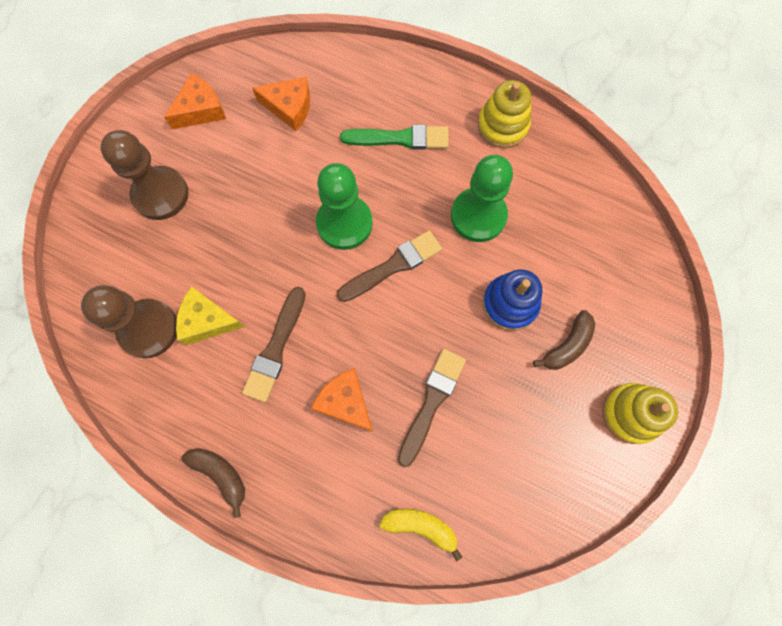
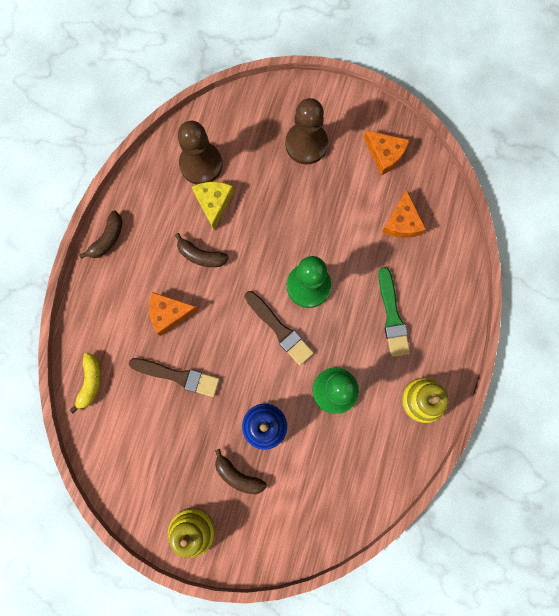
camera: 80 degrees right, 5 degrees up
(275, 348) = (201, 256): brown brush -> brown banana
(345, 402) = (169, 313): orange cheese -> orange cheese turned 135 degrees counterclockwise

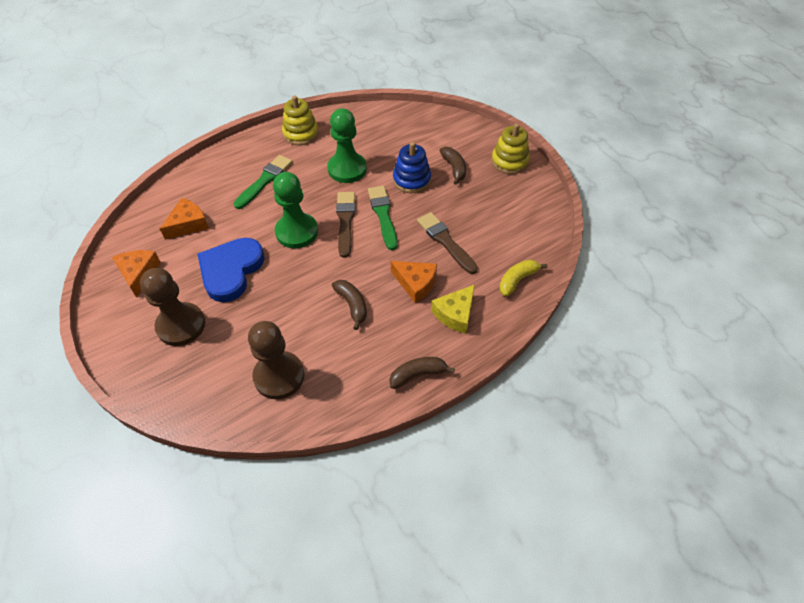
camera: 140 degrees left, 25 degrees down
(213, 203) = (302, 336): yellow cheese -> yellow cheese (455, 314)
(254, 362) = (383, 215): none -> green brush
(320, 211) = (231, 270): none -> blue heart

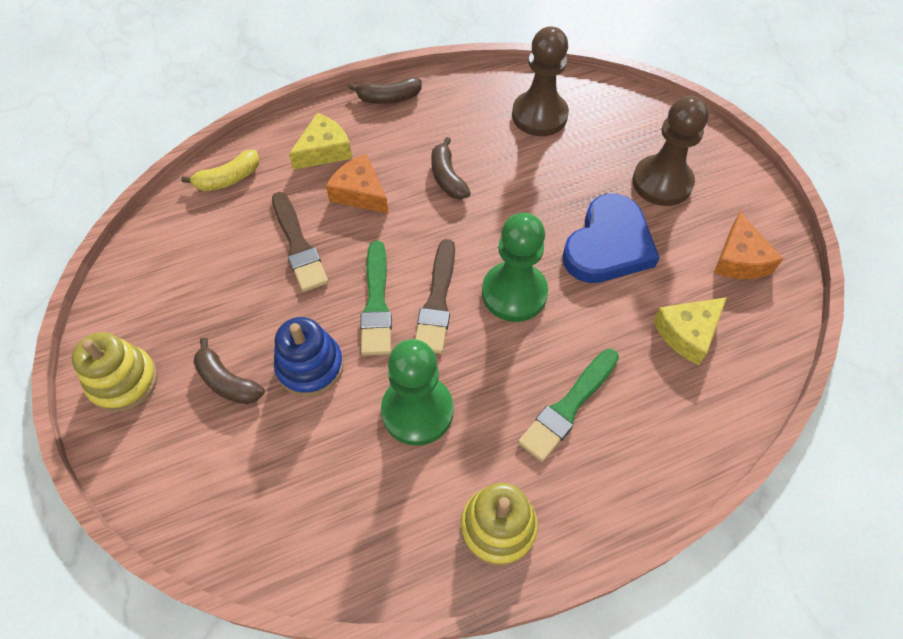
camera: 170 degrees left, 5 degrees up
(188, 224) = (687, 333): orange cheese -> yellow cheese
(454, 168) = (227, 381): brown banana -> brown banana turned 45 degrees counterclockwise

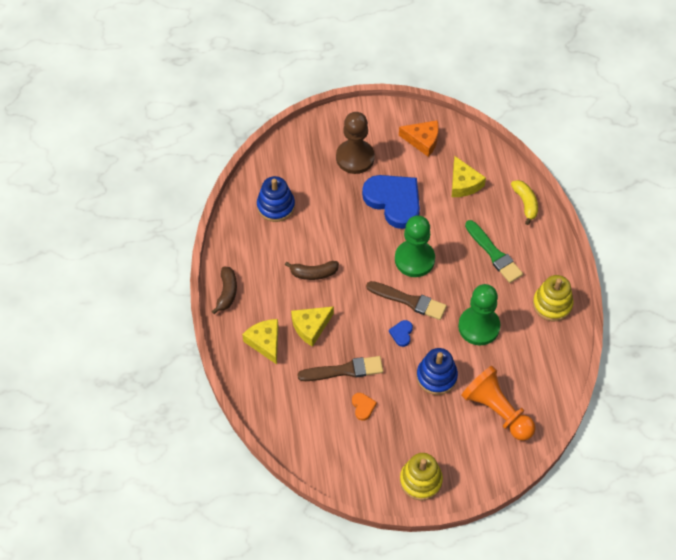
camera: 75 degrees left, 0 degrees up
(227, 381) = (435, 422): brown banana -> none
(229, 179) = (272, 406): yellow banana -> yellow banana (525, 203)
(242, 280) = (363, 407): none -> orange heart
(261, 472) = (497, 410): none -> orange pawn
(360, 193) = (311, 327): orange cheese -> yellow cheese
(376, 303) = (401, 334): green brush -> blue heart
(539, 115) = (276, 206): brown pawn -> blue stacking toy

